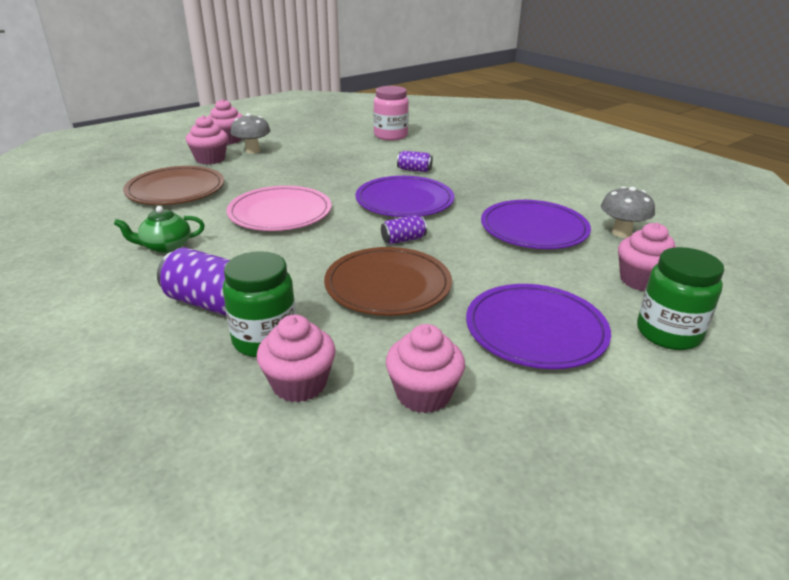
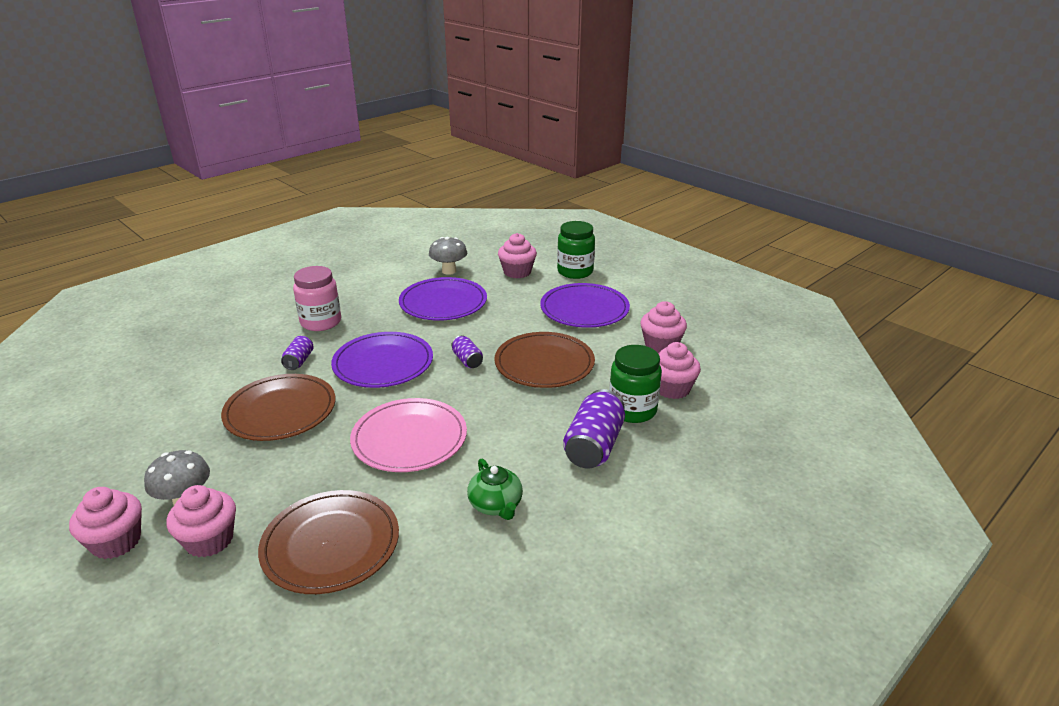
camera: 95 degrees left, 0 degrees up
(342, 168) = (280, 411): none -> brown plate
(390, 136) = (168, 383): pink jar -> pink jar (321, 322)

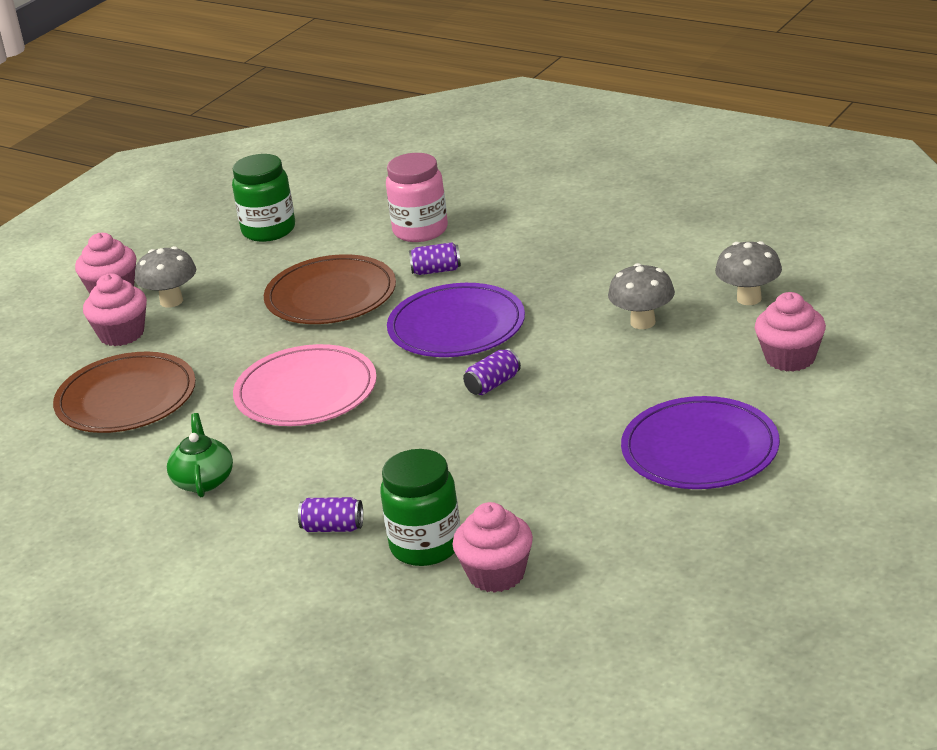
camera: 80 degrees right, 0 degrees up
(321, 322) = (534, 252): pink jar -> pink jar (420, 230)
(443, 302) = (643, 322): purple plate -> grey mushroom
(496, 505) = (203, 480): green teapot -> green teapot turned 120 degrees clockwise
(544, 363) = (514, 447): brown plate -> none
(575, 272) = (833, 413): green jar -> green jar (268, 230)
(594, 446) = (333, 528): purple can -> purple can, size x0.54
(661, 345) = (622, 545): pink cupcake -> none

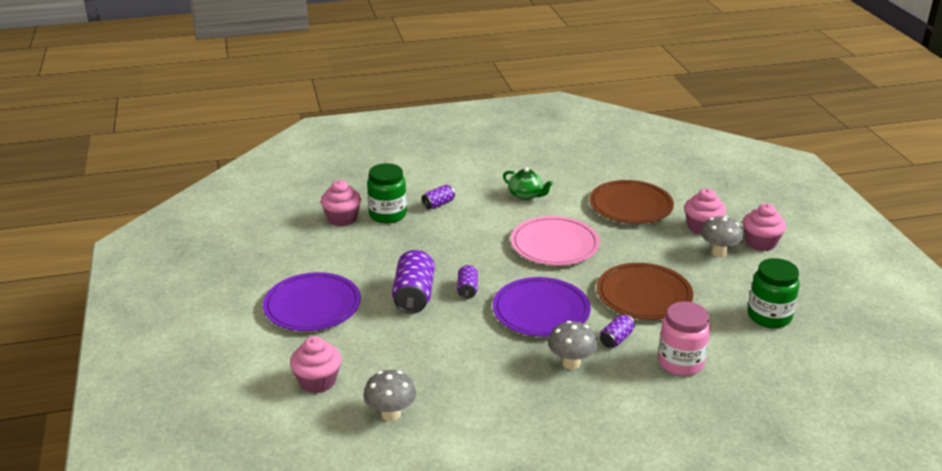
camera: 130 degrees right, 0 degrees up
(563, 405) = (414, 295): none -> purple can
(643, 322) = (437, 364): grey mushroom -> grey mushroom (571, 363)

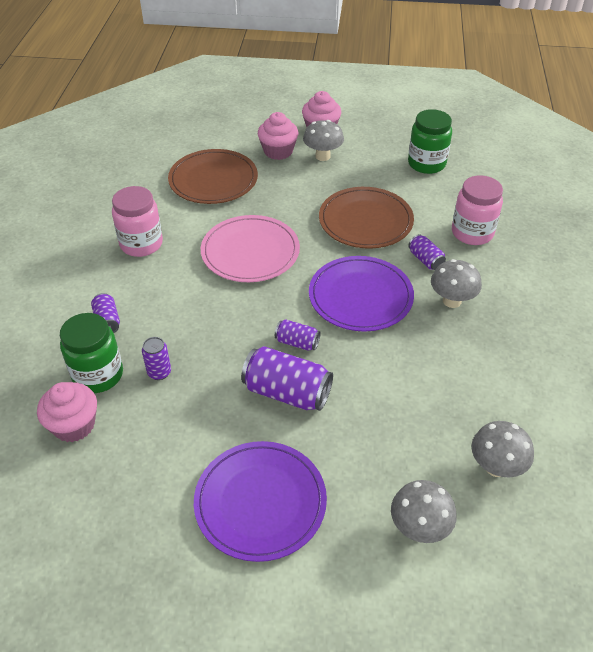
camera: 70 degrees left, 15 degrees up
(317, 381) = (419, 528): pink cupcake -> grey mushroom
(403, 237) = (159, 372): none -> purple can
(526, 195) = (141, 244): green teapot -> pink jar

